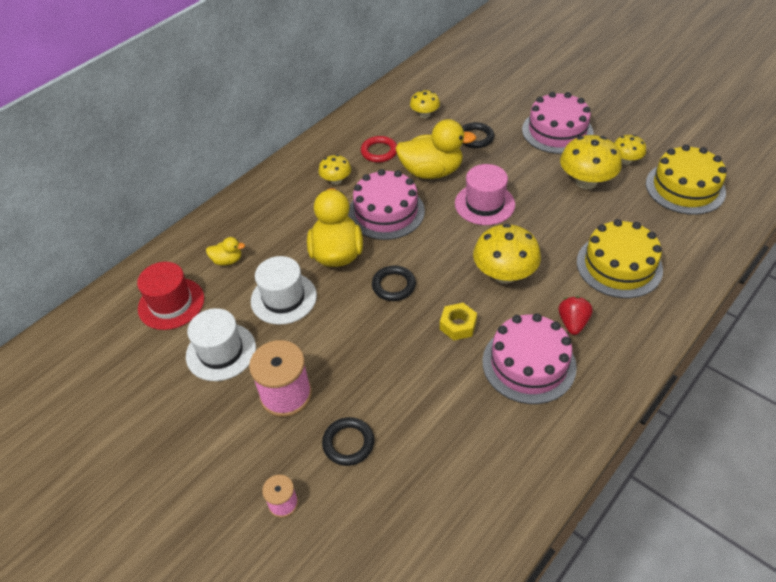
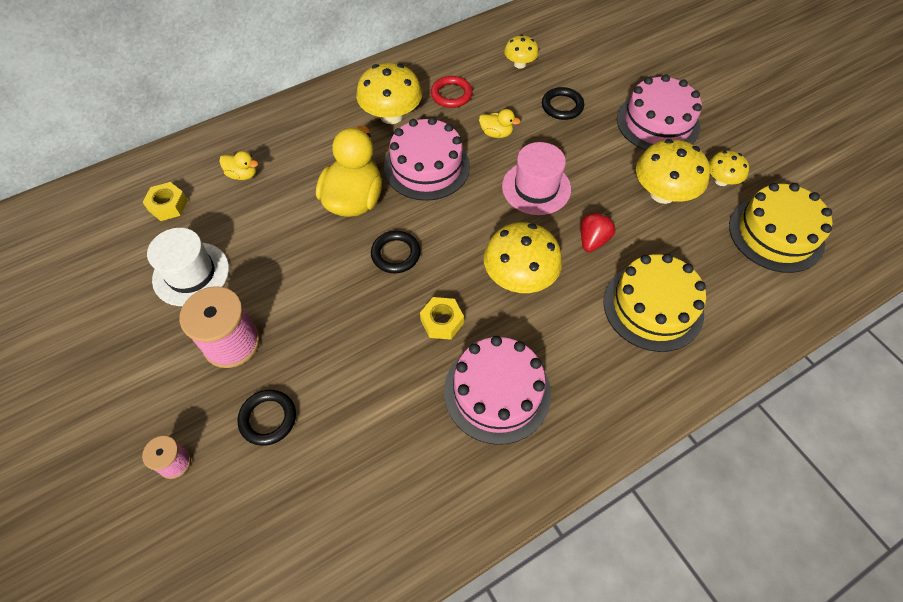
camera: 15 degrees right, 10 degrees up
(171, 303) = (168, 205): red hat -> yellow nut
(283, 298) = (278, 234): white hat -> none
(336, 180) = (391, 115): yellow mushroom -> yellow mushroom, size x1.76
(431, 172) = (496, 133): yellow duck -> yellow duck, size x0.47
(572, 323) = (568, 359): red strawberry -> red strawberry (592, 240)

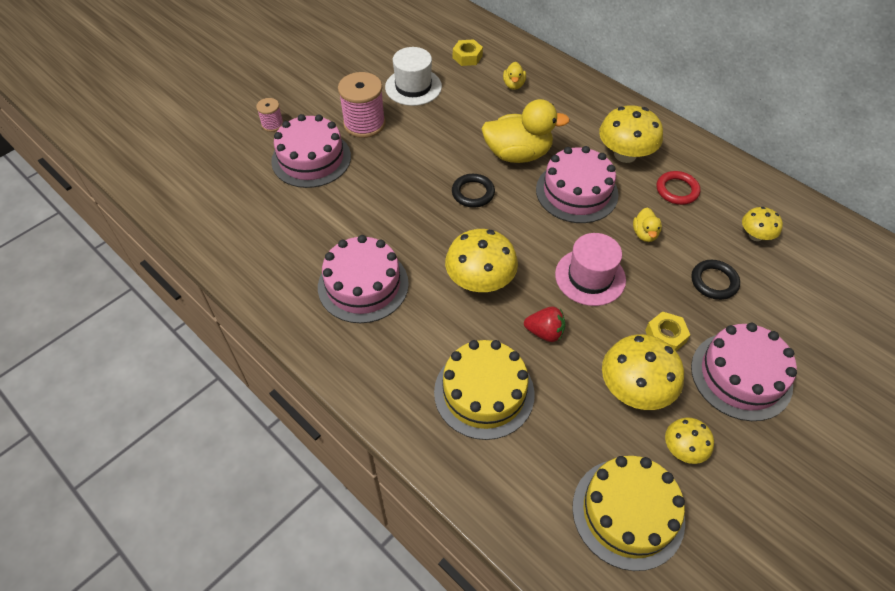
camera: 75 degrees right, 5 degrees down
(268, 419) = (311, 159): black ring -> pink cake
(442, 321) = (417, 236): yellow nut -> yellow nut (665, 336)

